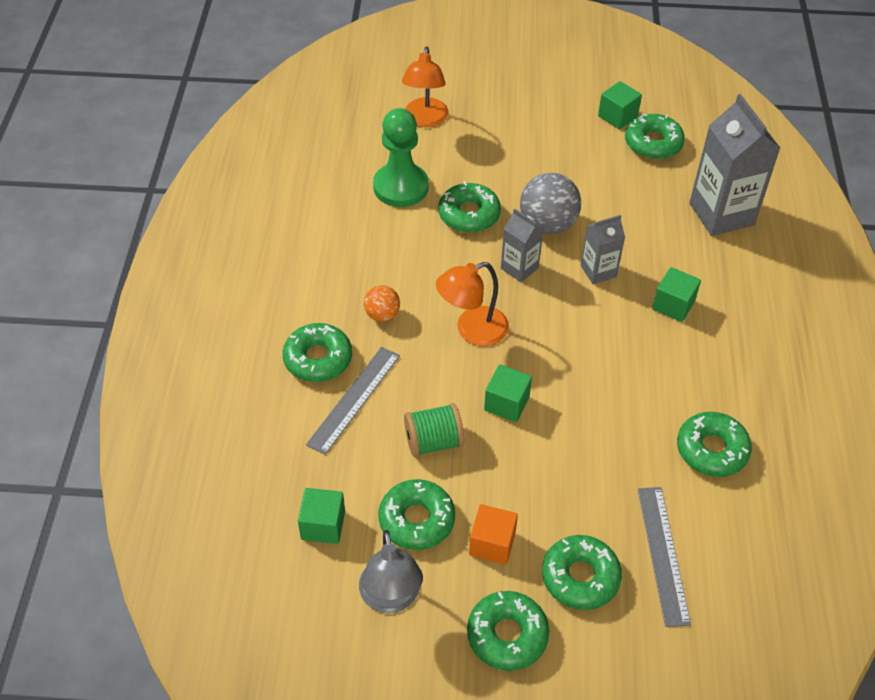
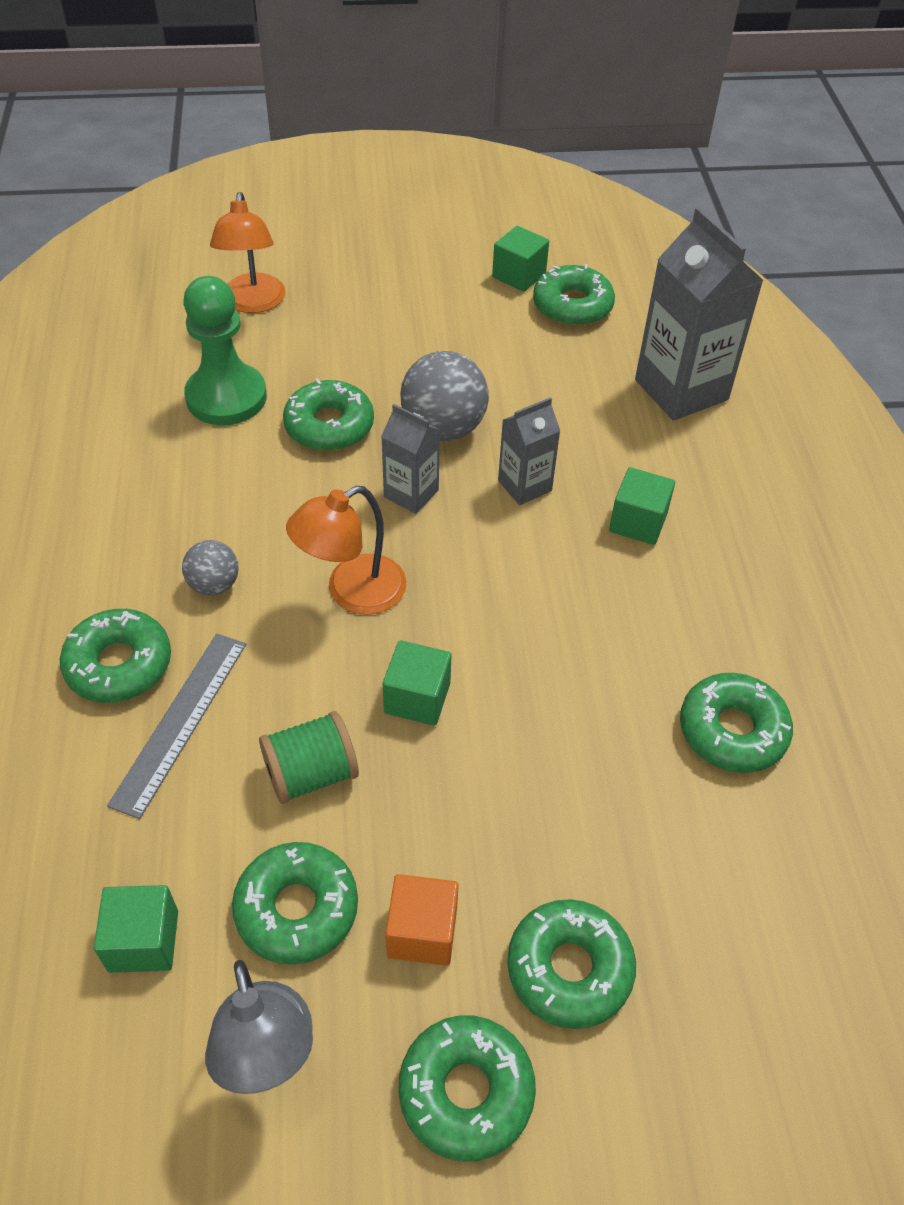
camera: 10 degrees left, 0 degrees up
(382, 315) = (214, 585): orange ball -> grey ball
(663, 554) = (691, 910): grey ruler -> none

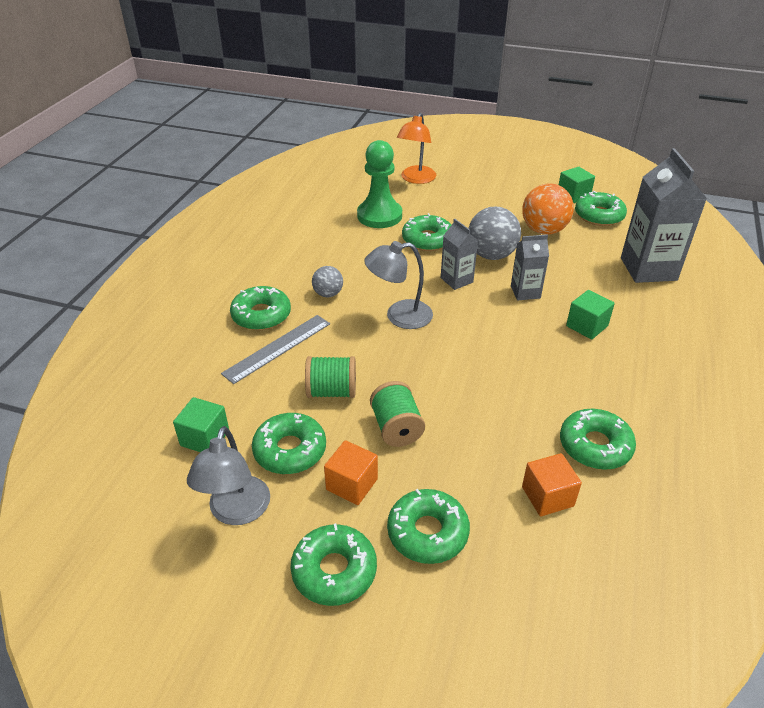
camera: 25 degrees right, 10 degrees down
(352, 592) = (399, 316): orange lamp -> grey lamp
(417, 698) = (409, 374): green cube -> none
(443, 805) = (396, 428): none -> green spool
(502, 357) = (543, 230): none -> orange ball
(705, 840) = (547, 496): none -> orange cube

